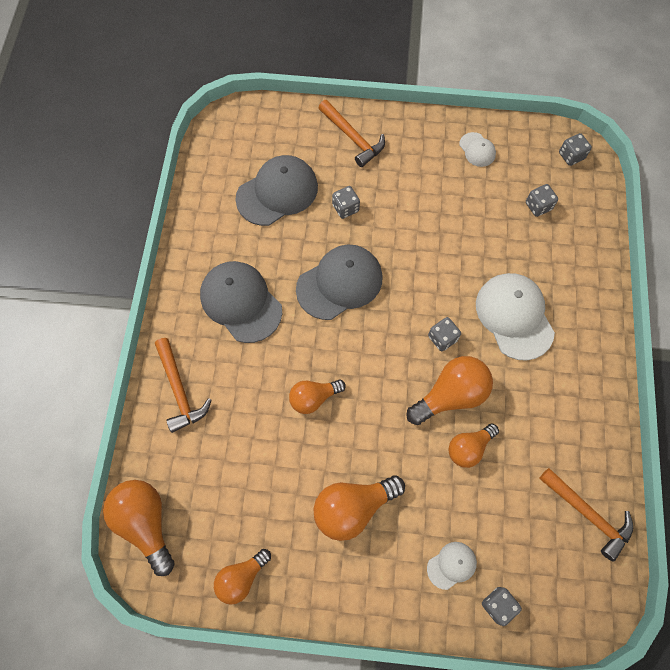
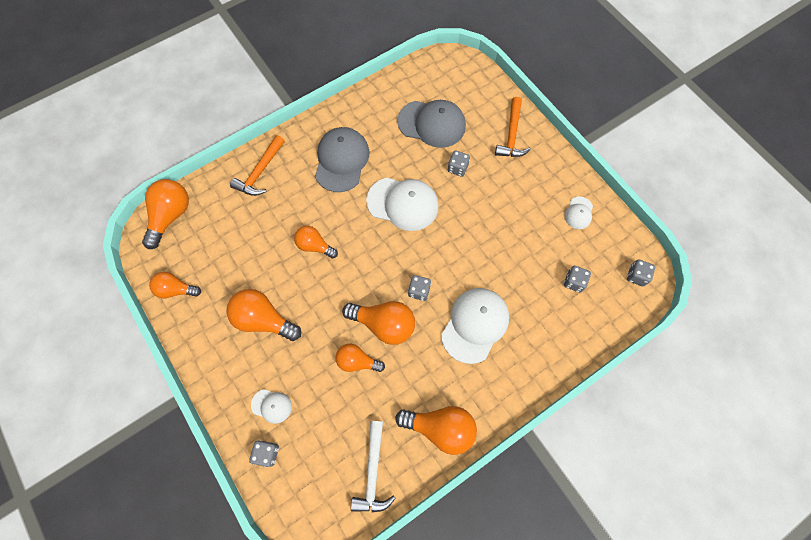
camera: 50 degrees right, 0 degrees up
(340, 283) = (403, 204): grey cap -> white cap
(587, 514) = (373, 472): orange hammer -> white hammer
(589, 422) = (440, 428): none -> orange light bulb

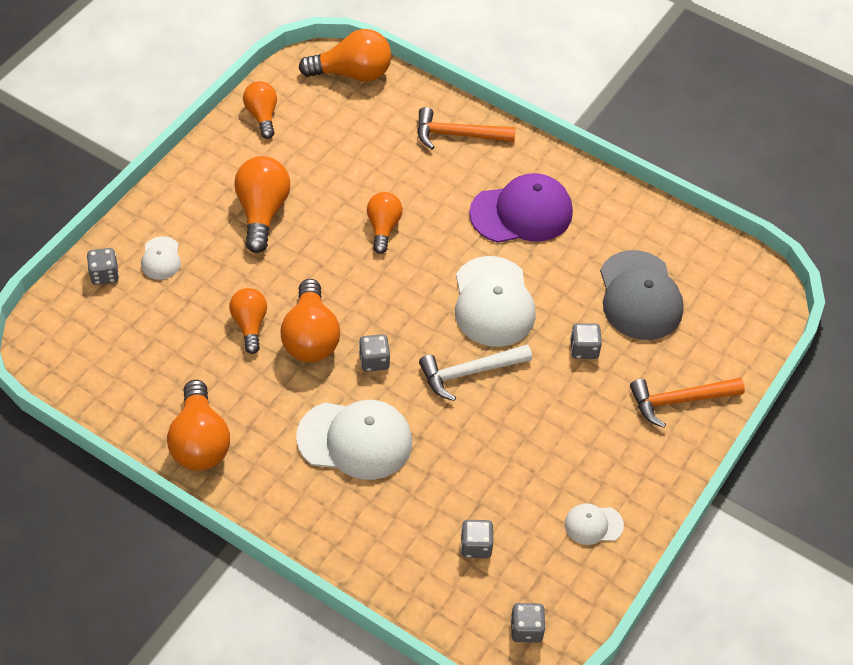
camera: 65 degrees right, 15 degrees down
(341, 160) = (521, 213): grey cap -> purple cap
(373, 472) = (120, 386): white hammer -> white hammer (469, 372)

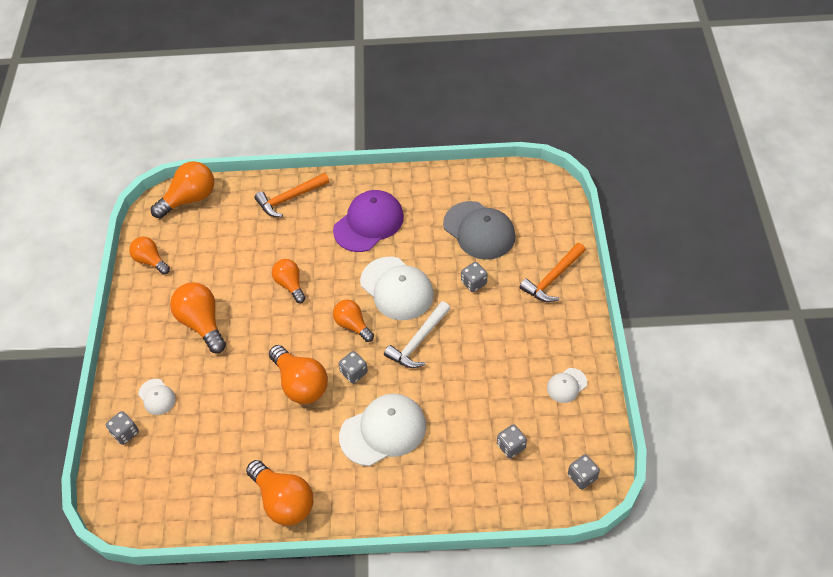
camera: 30 degrees left, 0 degrees up
(250, 325) = (254, 402): orange light bulb -> orange light bulb (352, 325)

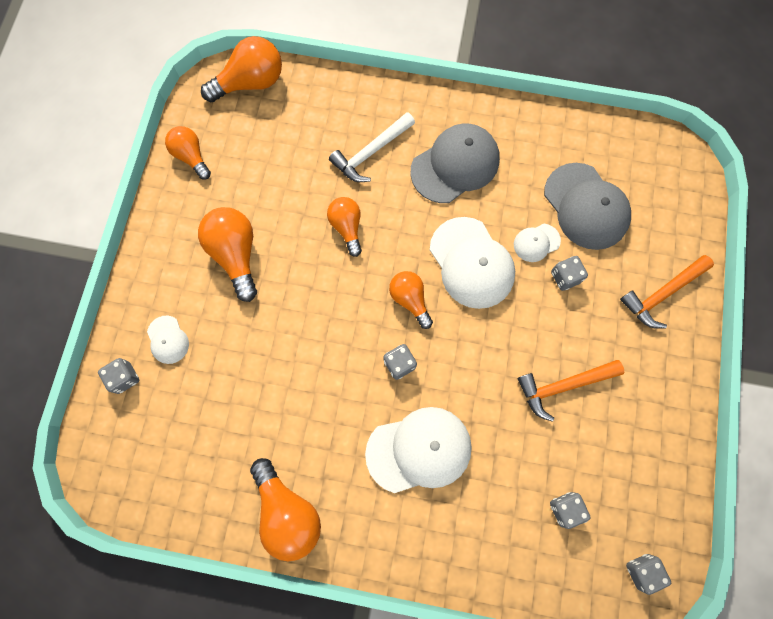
camera: 10 degrees right, 20 degrees up
(290, 198) = (368, 109): orange hammer -> orange hammer (563, 386)
(301, 384) = (335, 363): orange light bulb -> none
(369, 223) = (455, 165): purple cap -> grey cap
(418, 341) = (483, 341): white hammer -> white hammer (371, 152)
(566, 385) = (648, 444): white cap -> white cap (536, 242)

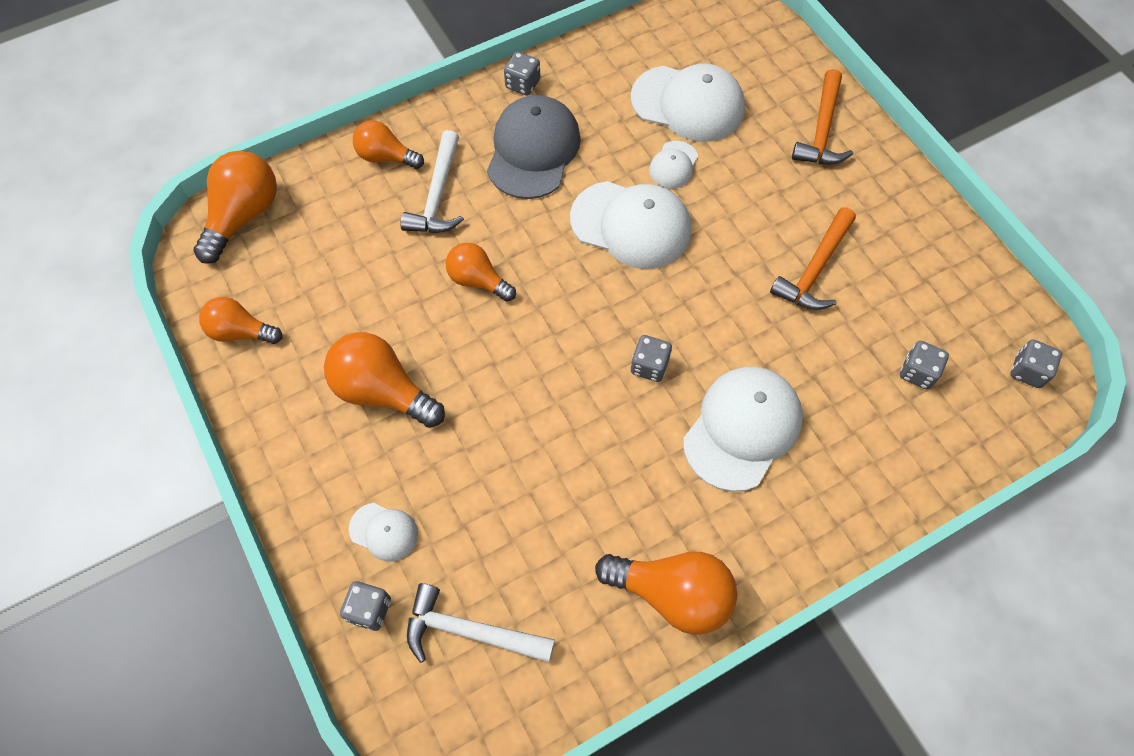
camera: 40 degrees left, 10 degrees down
(164, 436) = (470, 631): none -> white hammer
(410, 300) = (604, 300): orange light bulb -> orange light bulb (386, 157)
(565, 277) = (727, 176): grey dice -> grey dice (522, 84)
(586, 206) = (688, 104): grey cap -> white cap

